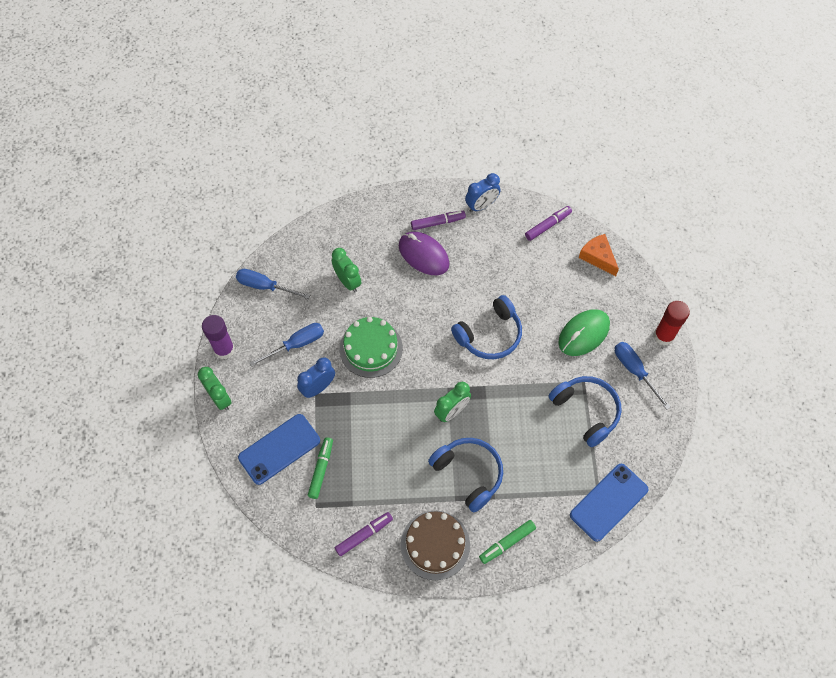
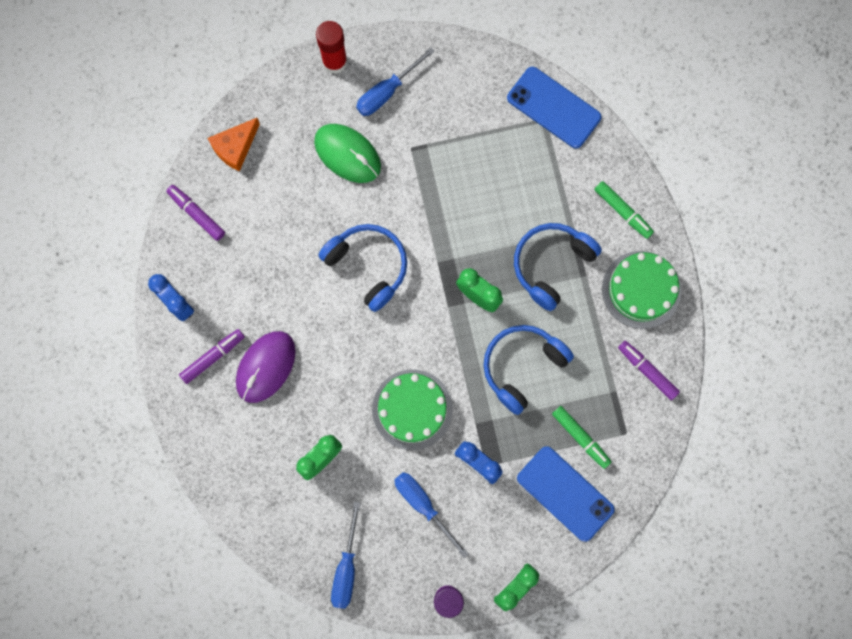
camera: 100 degrees left, 15 degrees up
(321, 469) = (580, 437): green marker -> green marker turned 135 degrees counterclockwise
(435, 545) = (641, 289): brown cake -> green cake
(437, 222) = (213, 357): purple marker -> purple marker turned 75 degrees clockwise
(586, 411) = (449, 142): blue headphones -> blue headphones (522, 366)

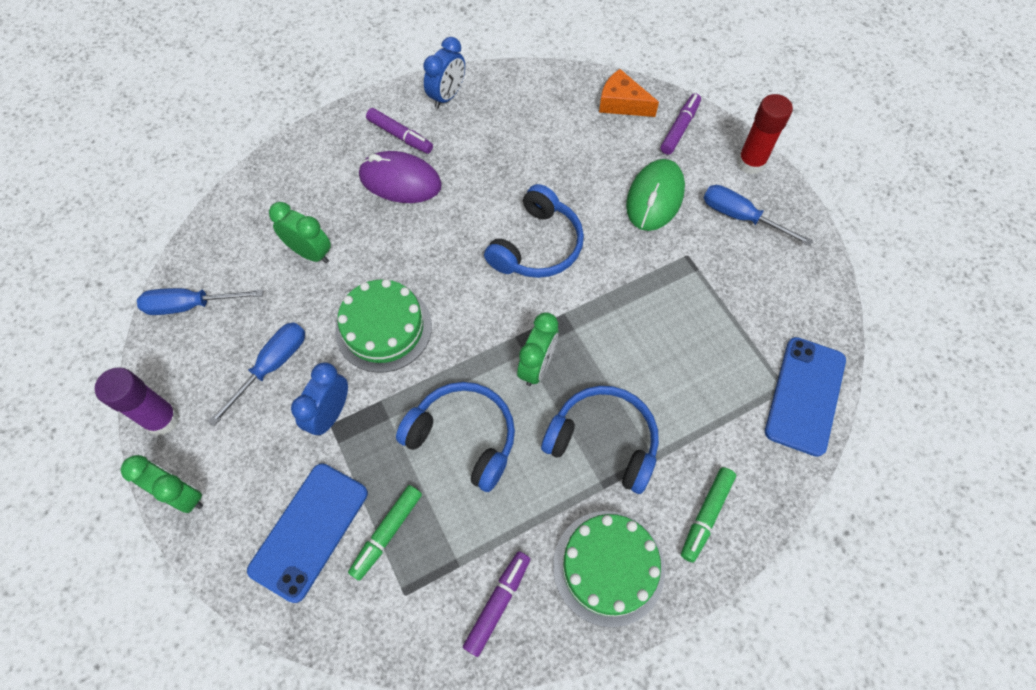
camera: 75 degrees right, 15 degrees down
(197, 214) = (542, 90): purple marker -> purple marker (679, 128)

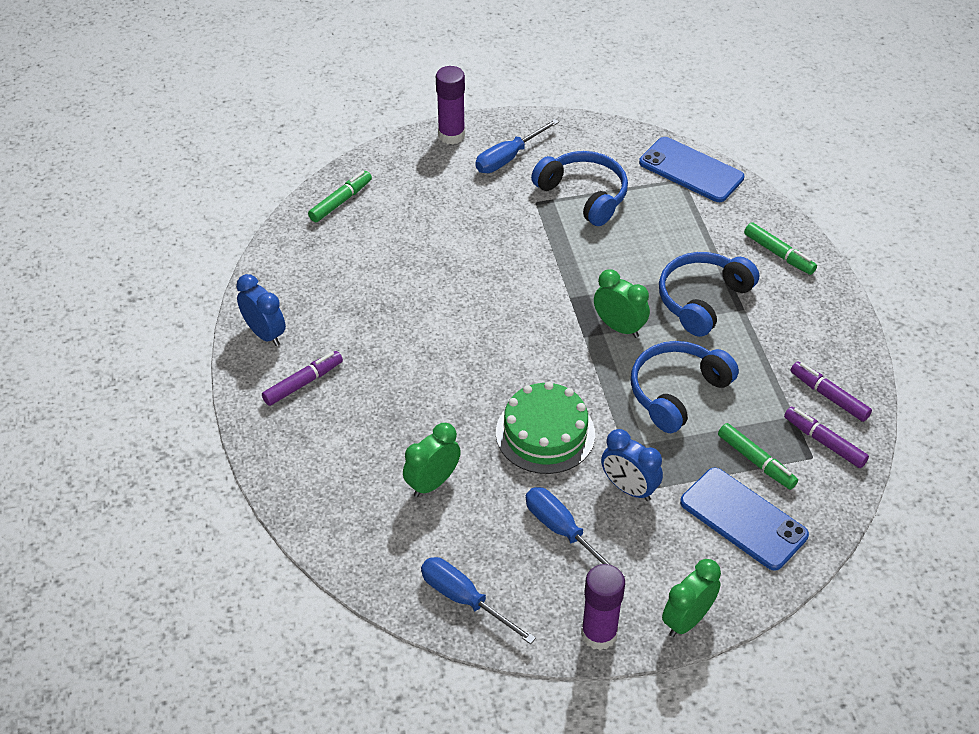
camera: 75 degrees left, 15 degrees down
(191, 305) = (464, 599): blue screwdriver -> blue screwdriver turned 120 degrees clockwise
(400, 181) = (366, 392): purple mouse -> none
(537, 246) = (489, 300): blue headphones -> blue headphones (584, 195)
(608, 567) = (810, 321): green cake -> none
(622, 103) = (340, 201): orange cheese -> green marker
(654, 198) = (465, 207): green mouse -> none
(679, 128) = (391, 170): purple marker -> purple marker (824, 442)
(750, 163) = (451, 135): red glue stick -> purple glue stick

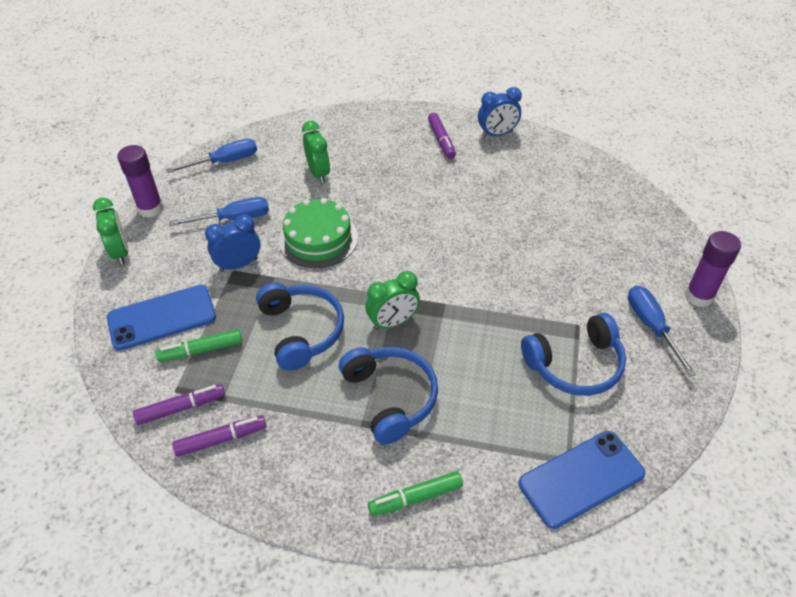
camera: 115 degrees right, 0 degrees up
(340, 201) = (626, 202): green marker -> none

